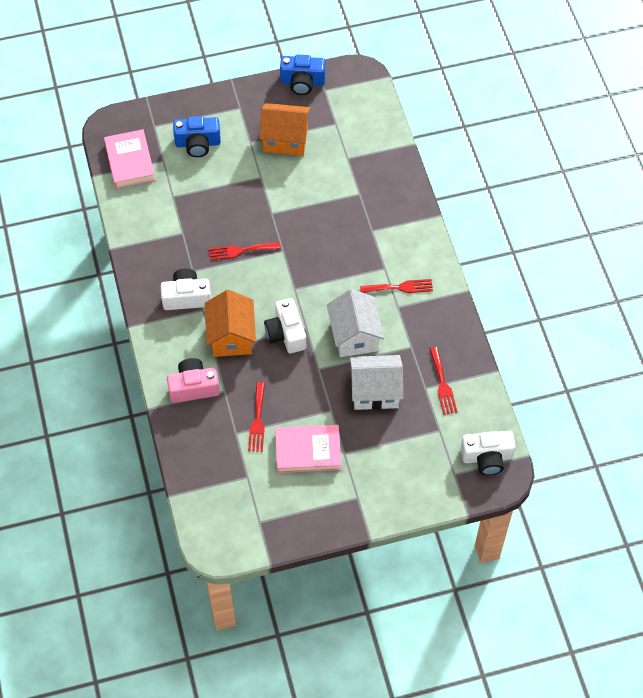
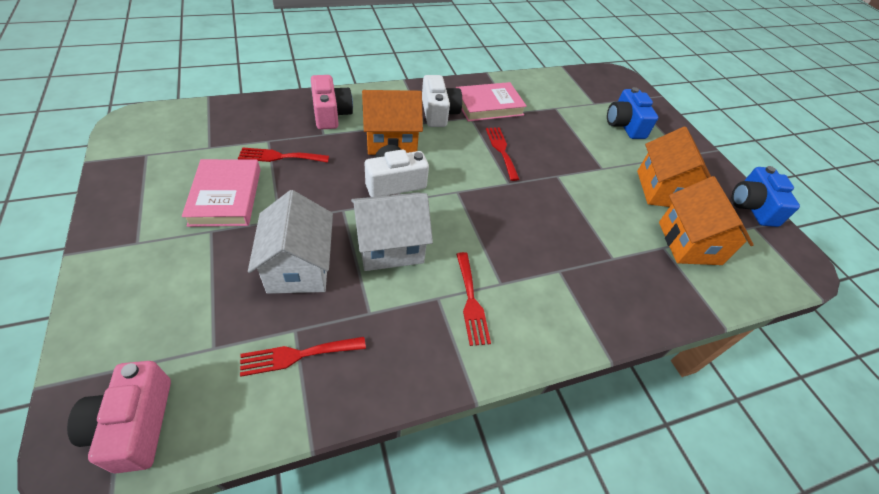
camera: 80 degrees right, 10 degrees down
(129, 161) = (585, 84): pink book -> pink book (488, 105)
(342, 140) = (689, 243): none -> orange house
(487, 457) = (134, 425): white camera -> pink camera

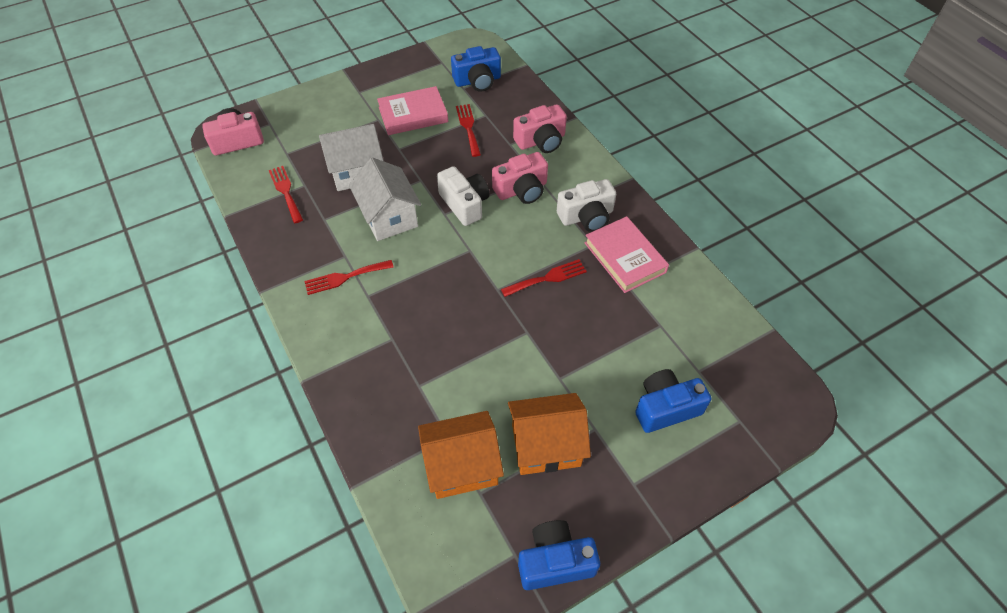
camera: 85 degrees right, 5 degrees up
(206, 134) = (477, 81): none -> blue camera
(391, 141) = (522, 190): orange house -> pink camera

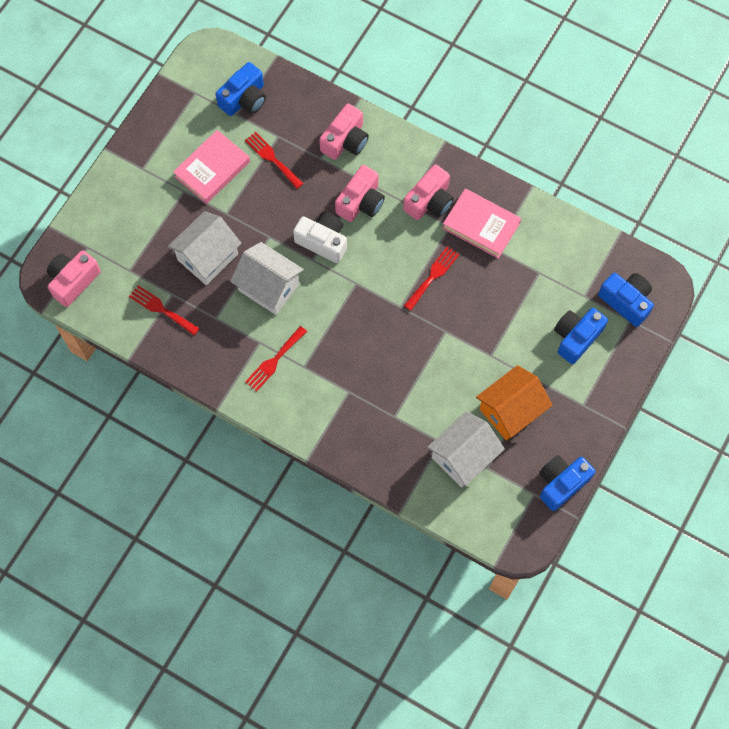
camera: 30 degrees left, 15 degrees up
(462, 466) = (463, 456): orange house -> white house
(586, 216) = (429, 201): white camera -> pink camera
(745, 399) = (626, 301): none -> blue camera

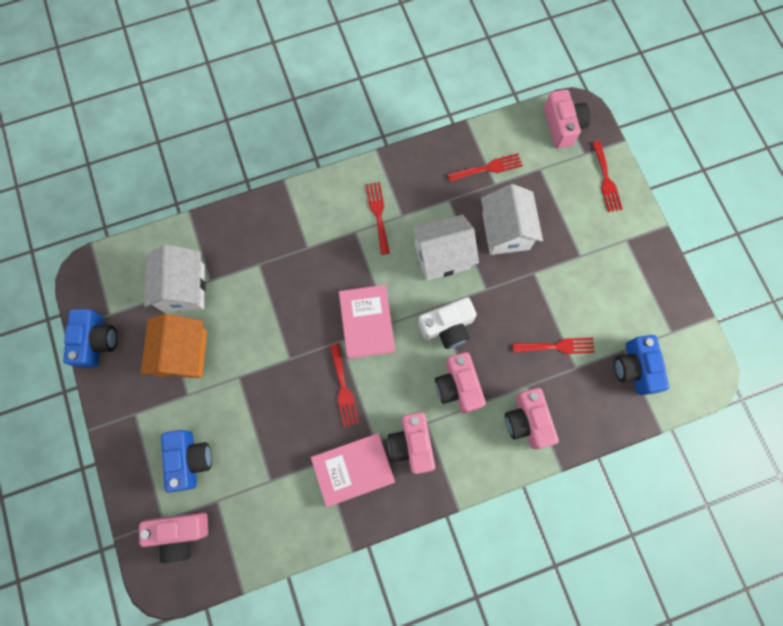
camera: 130 degrees right, 5 degrees up
(99, 216) = (606, 180): none -> red fork
(212, 169) = (583, 291): pink book -> pink book (366, 323)
(626, 301) = (180, 533): blue camera -> pink camera

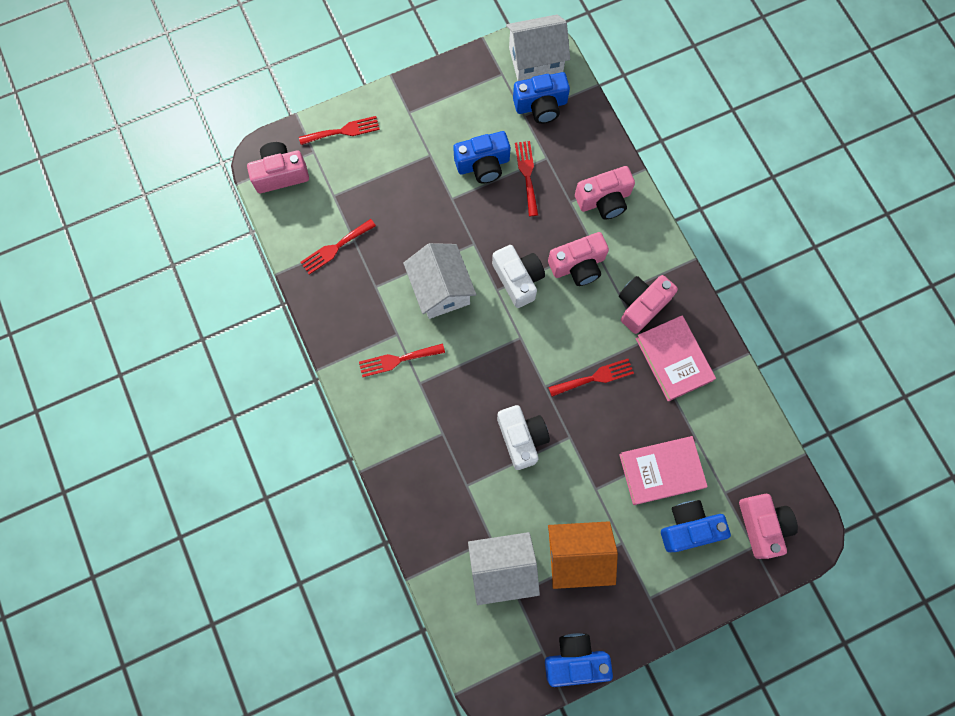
camera: 95 degrees left, 0 degrees up
(294, 315) = (522, 438): none -> white camera
(366, 323) = (522, 360): pink book -> pink book (661, 471)
(411, 444) = (641, 305): pink camera -> pink camera turned 150 degrees clockwise
(488, 168) = (335, 248): red fork -> red fork turned 105 degrees counterclockwise
(505, 231) = (408, 227): white house -> white house (535, 60)
(569, 305) = (483, 164): none -> blue camera

